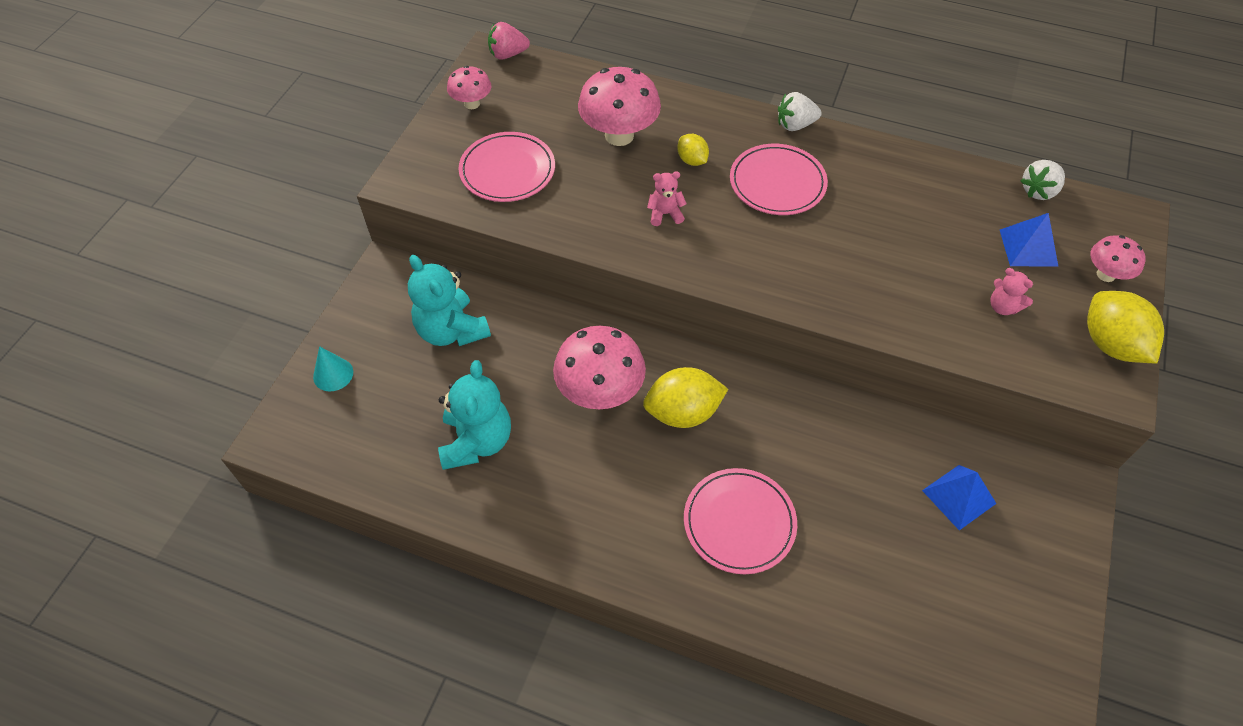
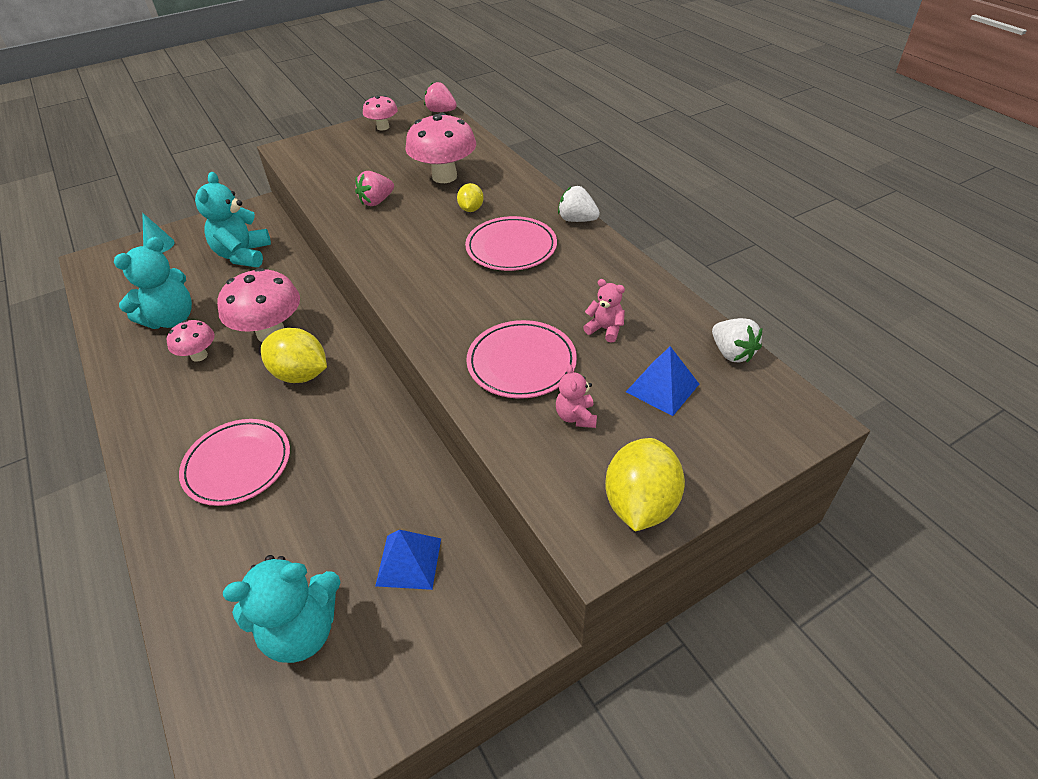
camera: 40 degrees right, 10 degrees down
(507, 170) = (350, 167): pink plate -> pink plate (521, 362)
(591, 198) = (376, 201): none -> pink strawberry
(665, 214) = (407, 230): pink teddy bear -> pink teddy bear (605, 329)
(951, 596) = (302, 630): none -> turquoise teddy bear
(1038, 191) = (732, 353): white strawberry -> white strawberry turned 120 degrees counterclockwise
(1105, 274) = (713, 448): pink mushroom -> pink mushroom (199, 356)

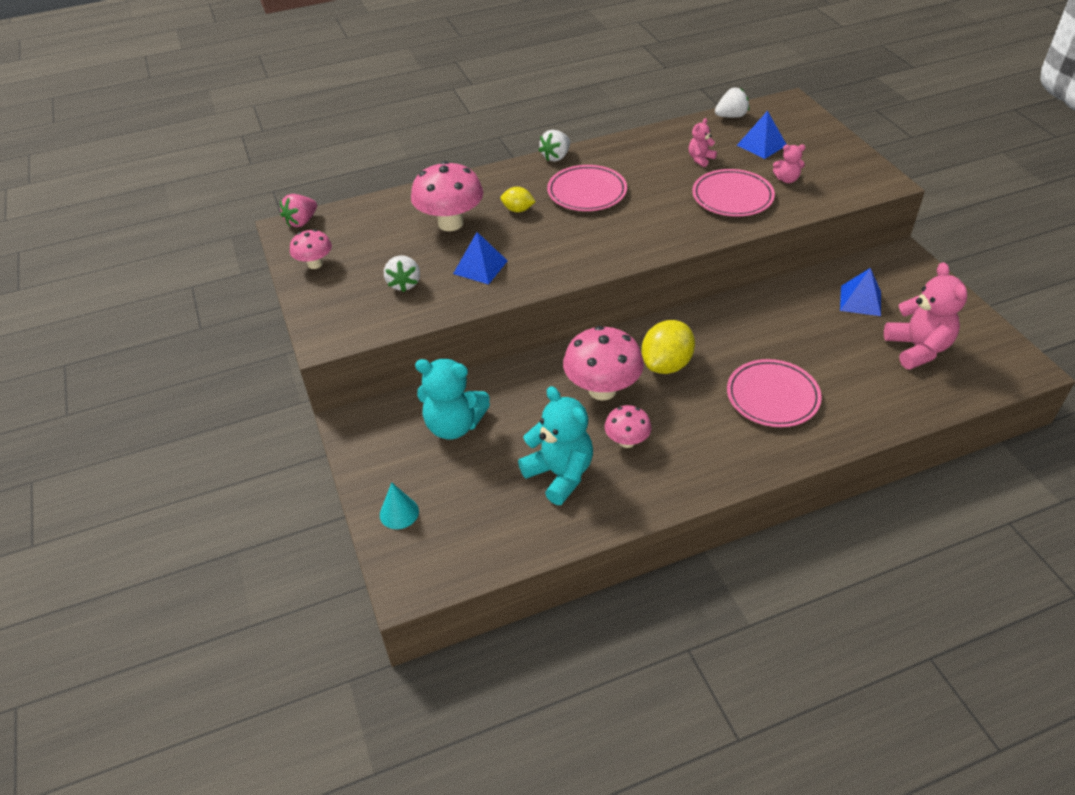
camera: 80 degrees left, 0 degrees up
(302, 630) = (917, 349): turquoise teddy bear -> pink teddy bear
(354, 169) = (404, 284): none -> white strawberry
(376, 201) = (480, 267): pink strawberry -> blue pyramid
(640, 504) = (857, 165): yellow lemon -> none

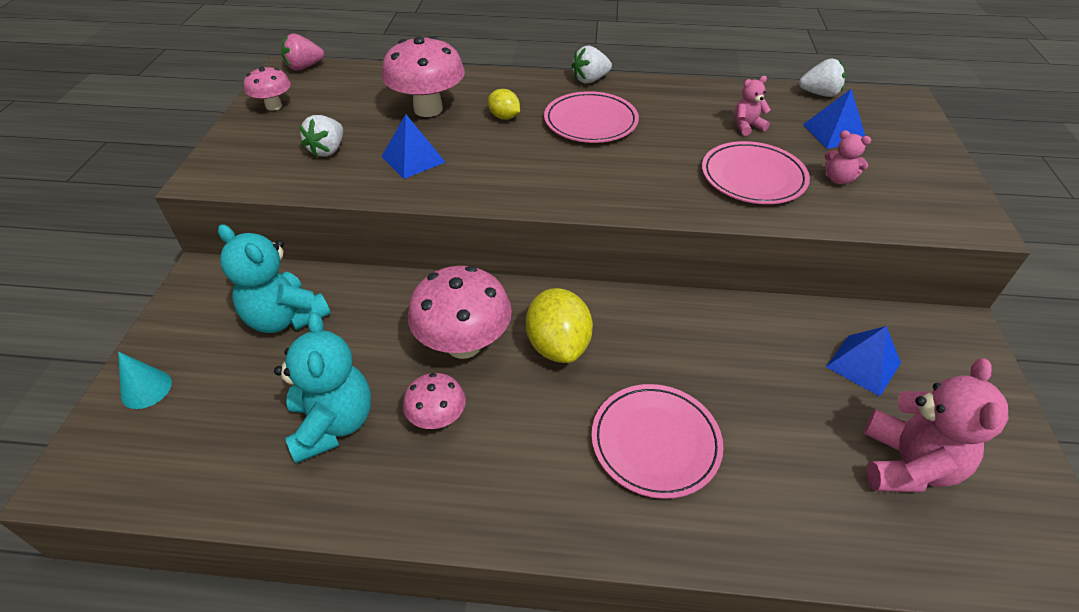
camera: 25 degrees right, 0 degrees up
(666, 364) = (558, 345): yellow lemon -> yellow lemon turned 75 degrees counterclockwise

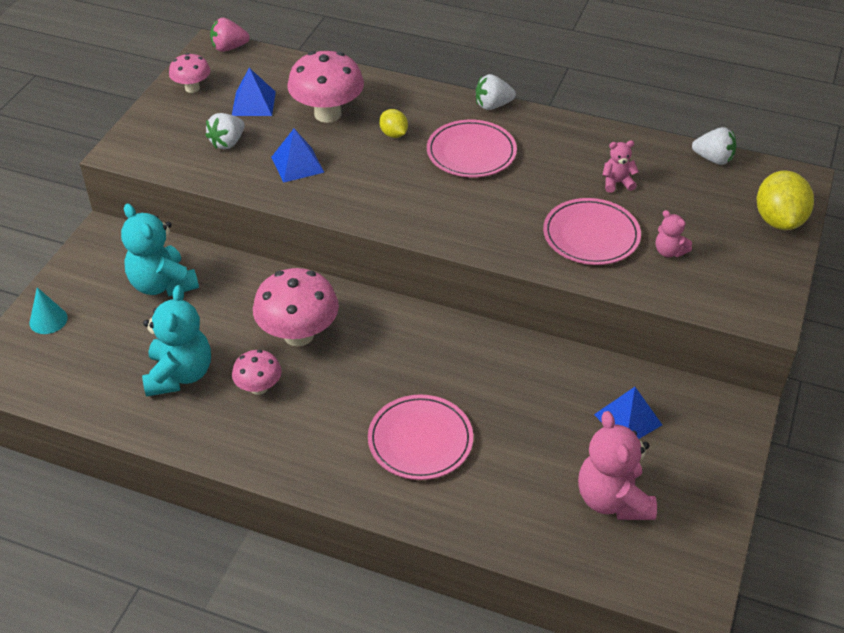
camera: 15 degrees right, 0 degrees up
(558, 345) = (375, 351): yellow lemon -> yellow lemon (778, 220)
(834, 133) = (698, 204): blue pyramid -> blue pyramid (253, 103)
(906, 465) = (613, 499): pink teddy bear -> pink teddy bear turned 135 degrees clockwise

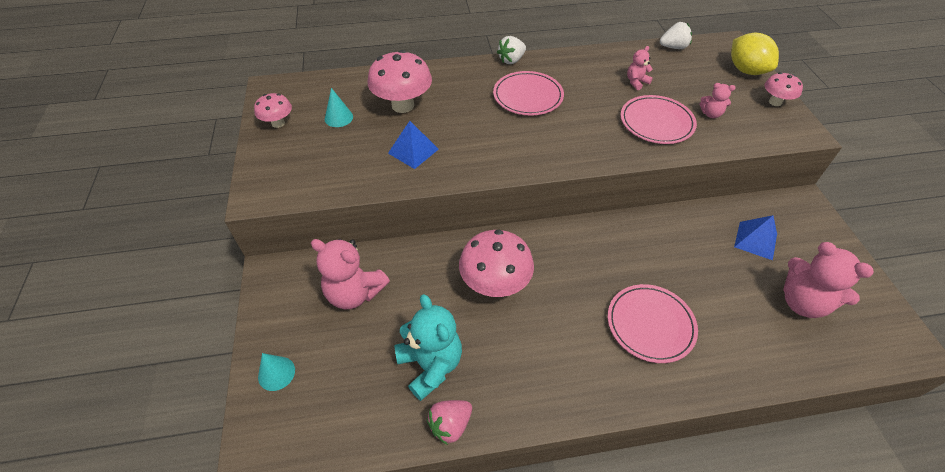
camera: 30 degrees left, 5 degrees up
(162, 284) = (354, 293): turquoise teddy bear -> pink teddy bear
(227, 143) = (343, 155): white strawberry -> none
(229, 48) = (283, 83): pink strawberry -> pink strawberry (450, 425)
(253, 103) = (338, 117): blue pyramid -> turquoise cone
(259, 387) = (502, 343): pink mushroom -> pink mushroom (775, 102)
(393, 134) = (463, 103): yellow lemon -> none

